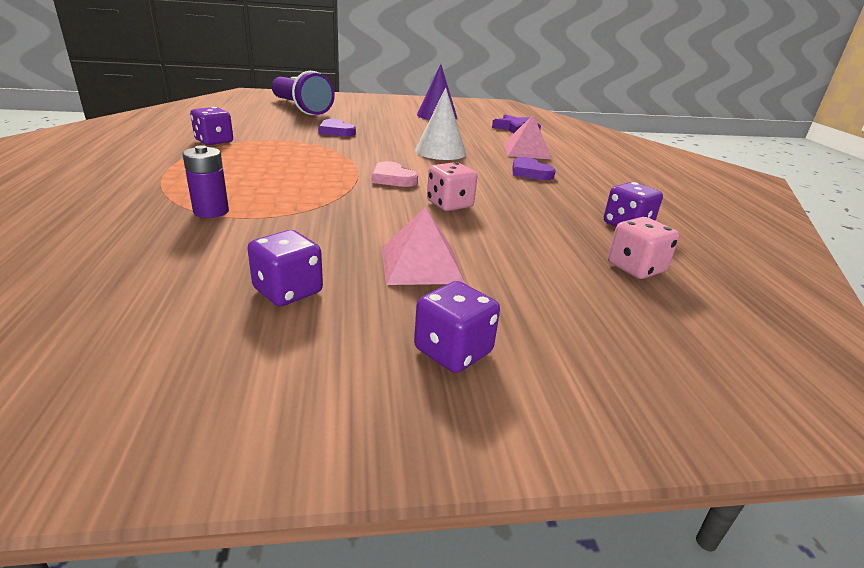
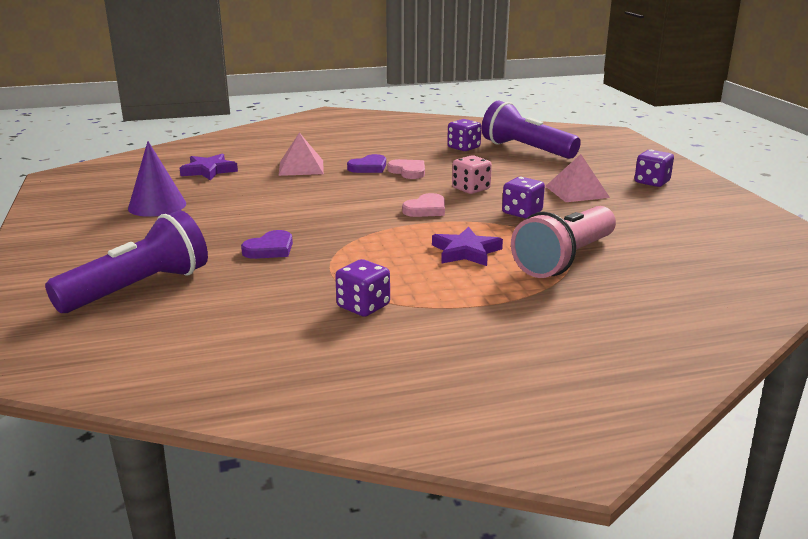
camera: 95 degrees left, 5 degrees down
(211, 211) = (565, 259): purple battery -> pink flashlight
(274, 178) = (466, 252): none -> purple star
(288, 291) = (644, 217): purple dice -> purple dice (522, 213)
(440, 151) = (327, 197): white cone -> none
(516, 185) = (408, 171): none -> pink heart
(636, 268) = (526, 150): pink dice -> purple flashlight

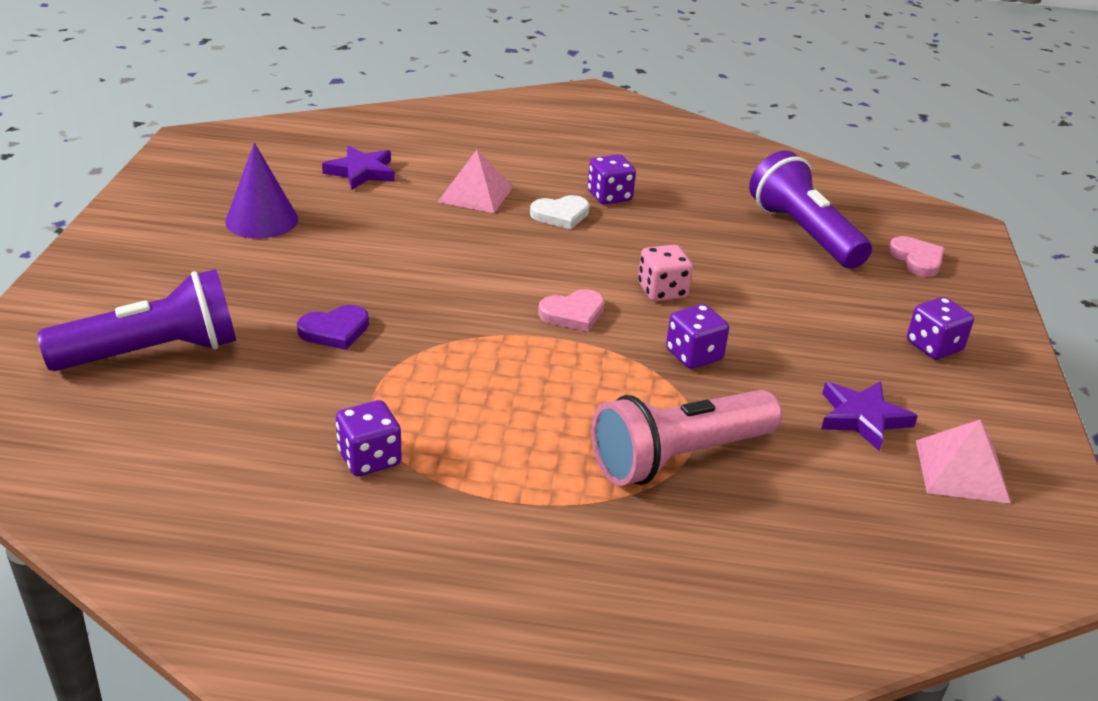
camera: 20 degrees right, 10 degrees up
(368, 167) = (560, 215): purple heart -> white heart
(408, 171) = (605, 236): pink heart -> pink heart (917, 259)
(463, 148) = (718, 207): purple dice -> purple dice (609, 196)
(466, 252) = (562, 405): purple star -> purple star (862, 418)
(577, 191) = (805, 336): pink pyramid -> pink pyramid (962, 471)

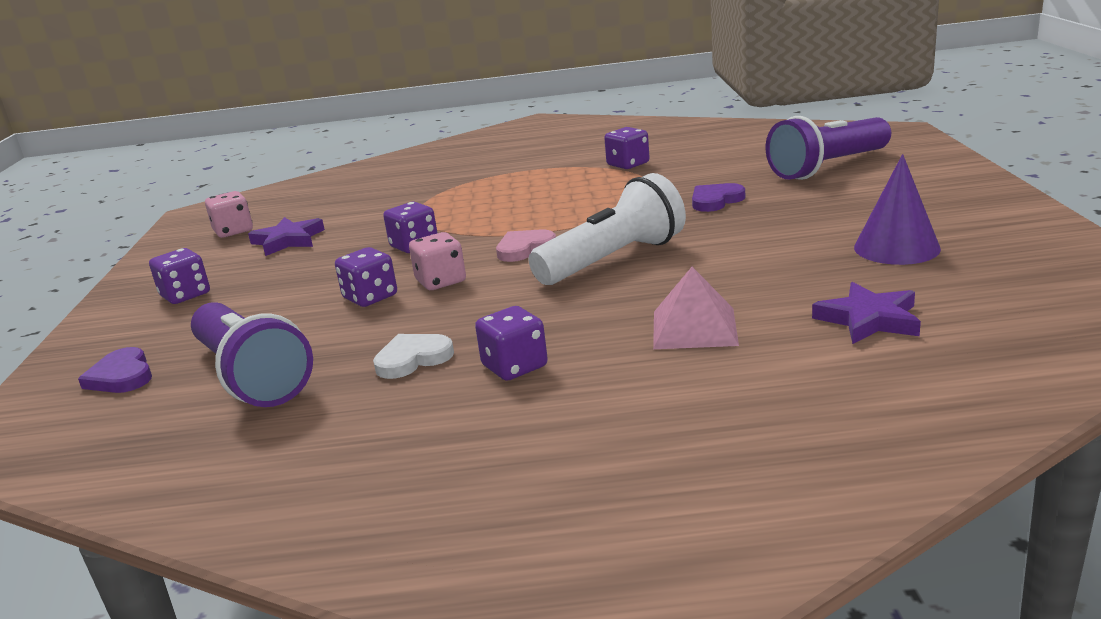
camera: 175 degrees right, 10 degrees down
(495, 273) = (613, 260): none -> white flashlight
(560, 215) = (571, 328): white heart -> white heart (413, 359)
(679, 457) = (430, 200): pink flashlight -> none
(729, 289) = (370, 297): none -> purple dice
(917, 259) = (121, 376): pink heart -> purple heart
(962, 471) = (233, 231): pink pyramid -> pink dice

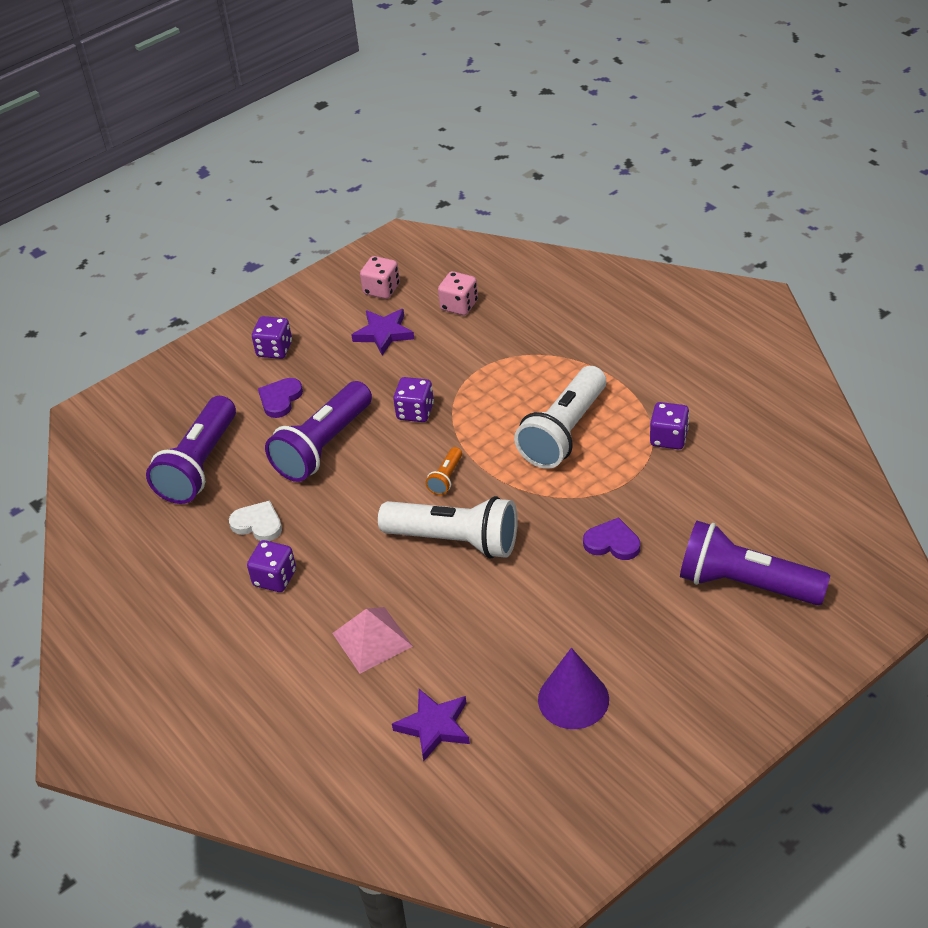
camera: 55 degrees right, 20 degrees up
(121, 376) = (169, 406): purple heart -> purple heart (280, 399)
(370, 297) = (323, 446): purple dice -> purple flashlight
(441, 281) = (367, 466): pink dice -> pink dice (459, 305)
(524, 249) = (446, 478): pink heart -> orange flashlight
(556, 195) = (564, 432): none -> white flashlight

